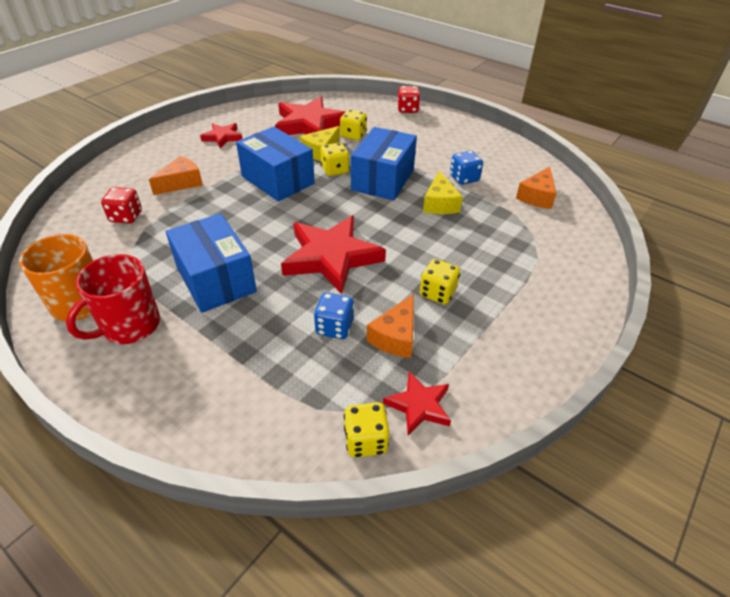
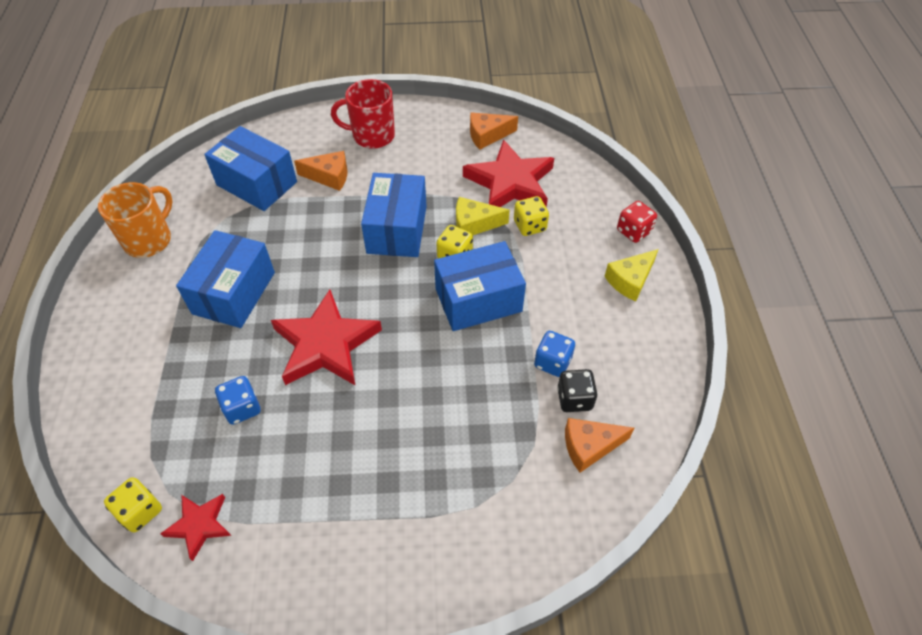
camera: 50 degrees right, 10 degrees up
(126, 217) = (257, 183): red dice -> blue box
(129, 326) = (147, 286): red mug -> red mug (372, 136)
(222, 137) = (420, 146): red star -> none
(395, 336) = (265, 458): orange cheese -> orange cheese (487, 135)
(437, 293) = (346, 453): yellow dice -> none
(440, 203) = (485, 370): yellow cheese -> yellow cheese (630, 280)
(498, 185) = (574, 399): none -> black dice

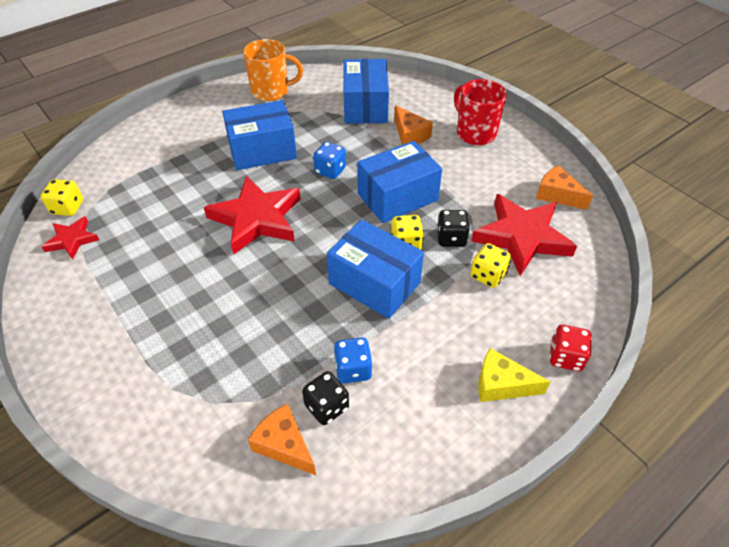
camera: 55 degrees right, 5 degrees down
(242, 408) = (173, 208): blue dice -> blue dice (330, 170)
(474, 224) = (451, 238): yellow cheese -> black dice

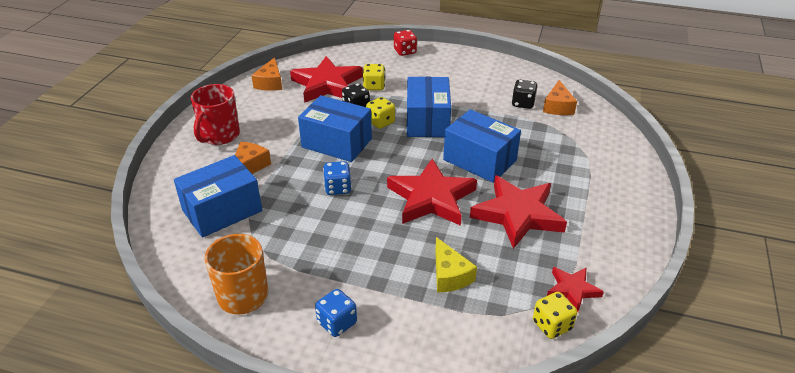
camera: 125 degrees left, 10 degrees down
(173, 262) = (517, 215): none -> red star
(262, 150) = (348, 242): blue box -> blue box (479, 160)
(353, 369) = (492, 104): blue dice -> blue dice (337, 323)
(501, 384) = (443, 63): yellow cheese -> yellow cheese (449, 275)

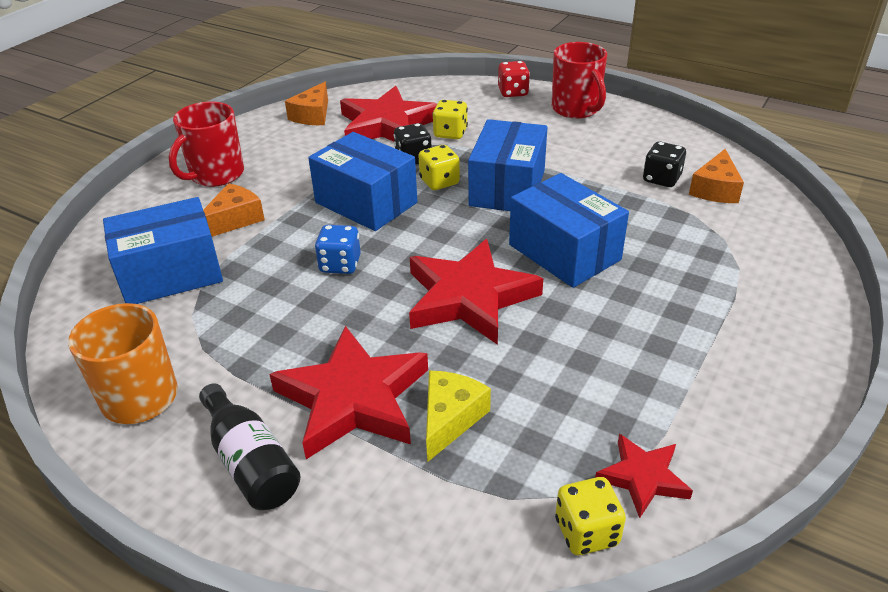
camera: 15 degrees right, 0 degrees up
(337, 323) = (251, 462): blue dice -> black bottle
(449, 275) = (450, 419): yellow cheese -> yellow cheese turned 150 degrees counterclockwise
(452, 60) = (576, 109): none -> red mug
(517, 215) = (594, 342): red star -> red star (353, 399)

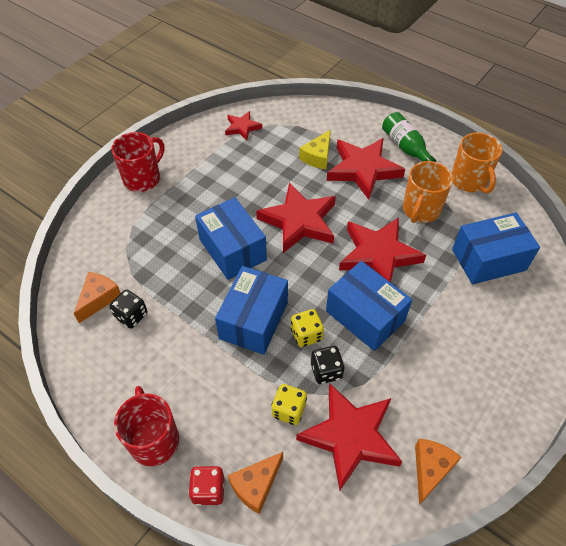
camera: 175 degrees left, 15 degrees up
(215, 175) = (498, 370): red mug -> red mug (143, 178)
(234, 220) = (463, 308): orange cheese -> orange cheese (256, 485)
(251, 462) = (405, 147): black bottle -> green bottle
(255, 333) = (420, 210): none -> orange mug
(340, 265) = (378, 255): blue dice -> red star
(586, 532) = (271, 113): yellow dice -> none

